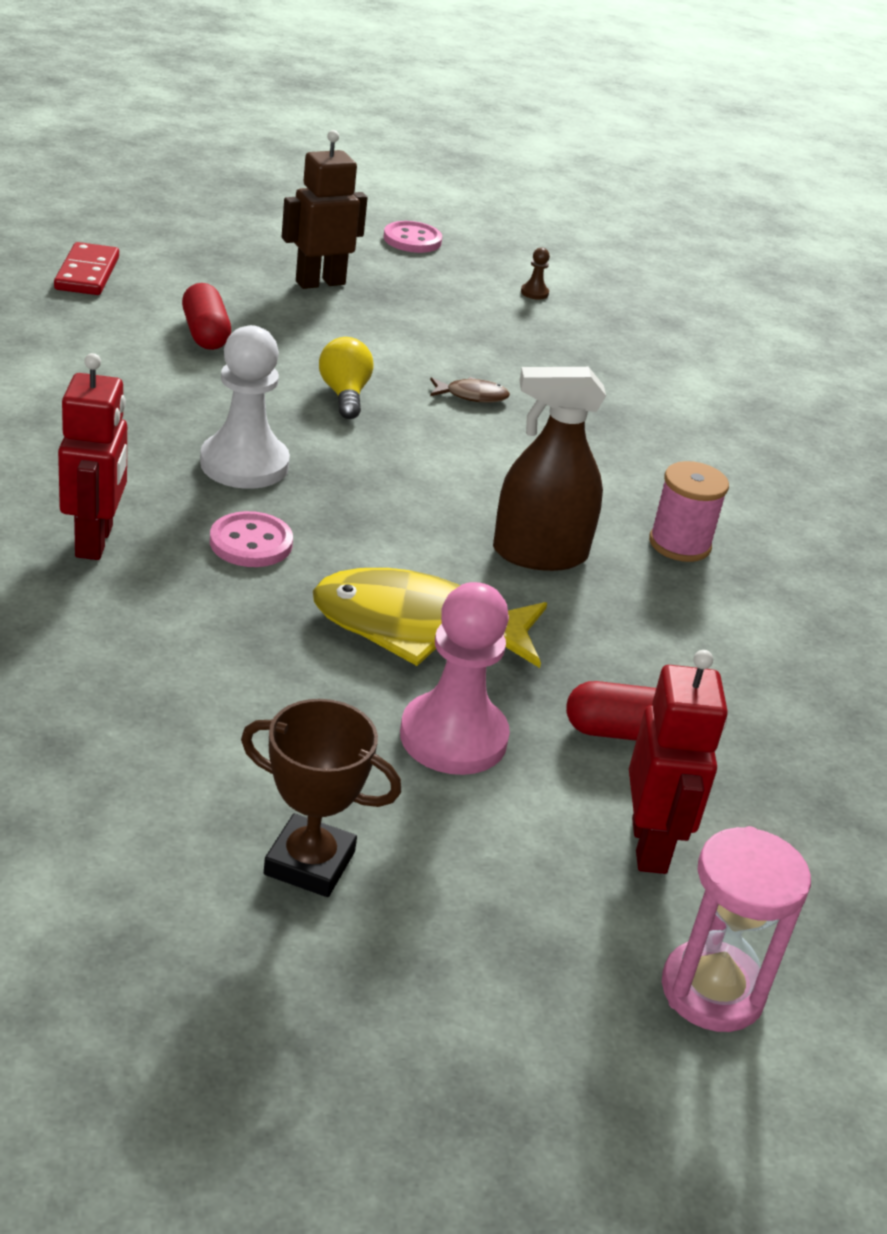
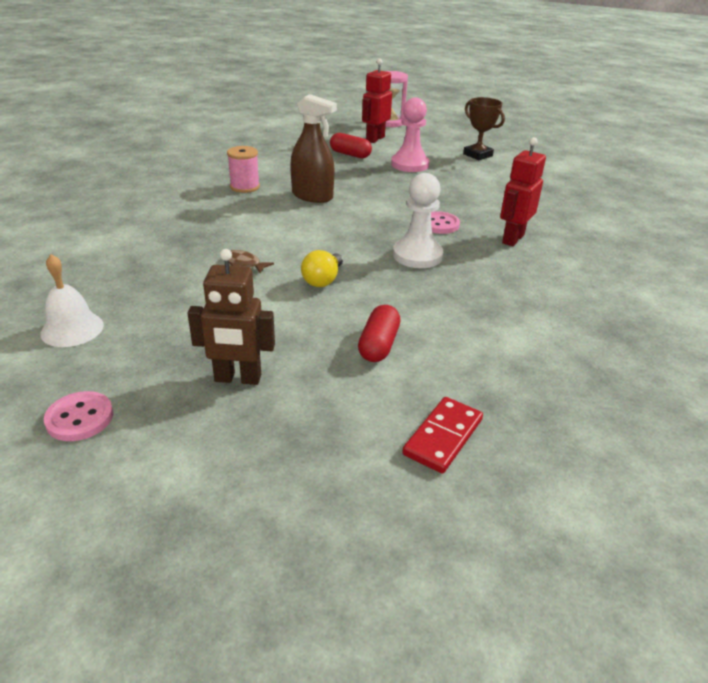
camera: 145 degrees left, 0 degrees up
(416, 628) = (393, 188): yellow fish -> none
(534, 293) = (72, 329): brown pawn -> white bell

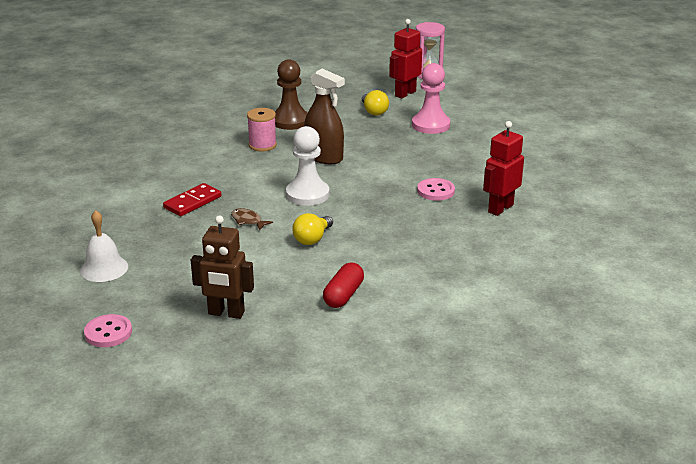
camera: 10 degrees right, 5 degrees down
(269, 164) = (290, 121): none -> brown pawn
(350, 154) = (374, 112): red capsule -> yellow light bulb
(417, 255) = (403, 220): white pawn -> white pawn (307, 194)
(443, 437) = (371, 364): red domino -> red domino (192, 202)
(477, 155) = (506, 115): brown trophy -> none

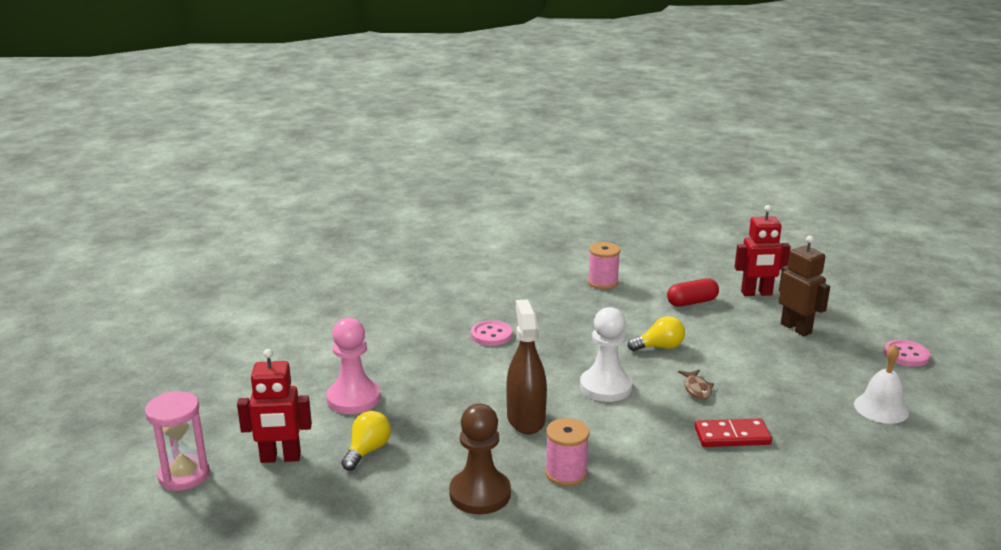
camera: 135 degrees left, 5 degrees down
(444, 276) = (603, 282): none -> pink spool
(500, 208) = (473, 300): red robot -> red robot (756, 293)

